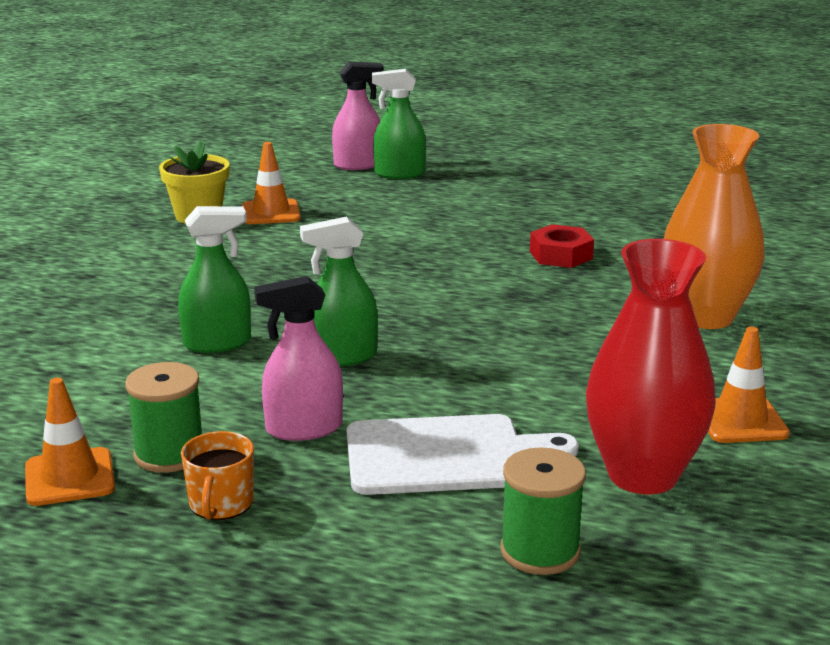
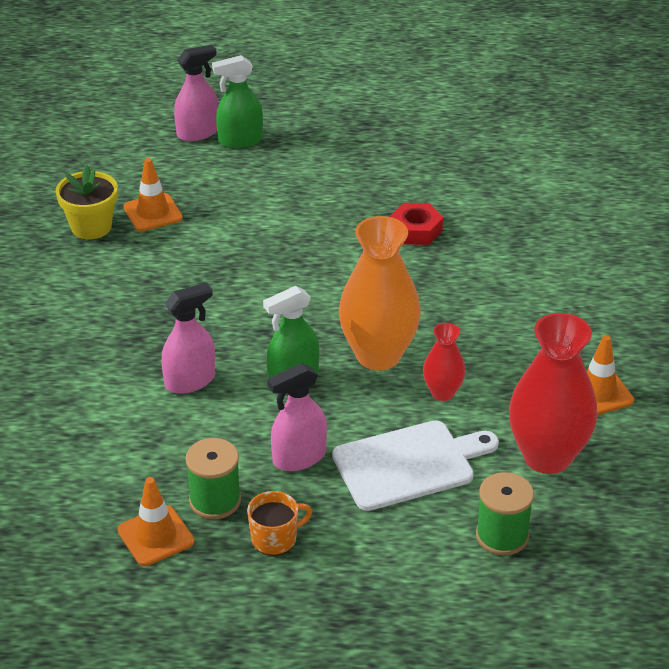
camera: 15 degrees left, 15 degrees up
(217, 343) = (190, 381): green spray bottle -> pink spray bottle
(221, 504) = (275, 538): orange mug -> orange mug turned 105 degrees counterclockwise
(525, 393) = (442, 393): none -> red vase
(705, 317) = (546, 286): orange vase -> orange vase (378, 355)

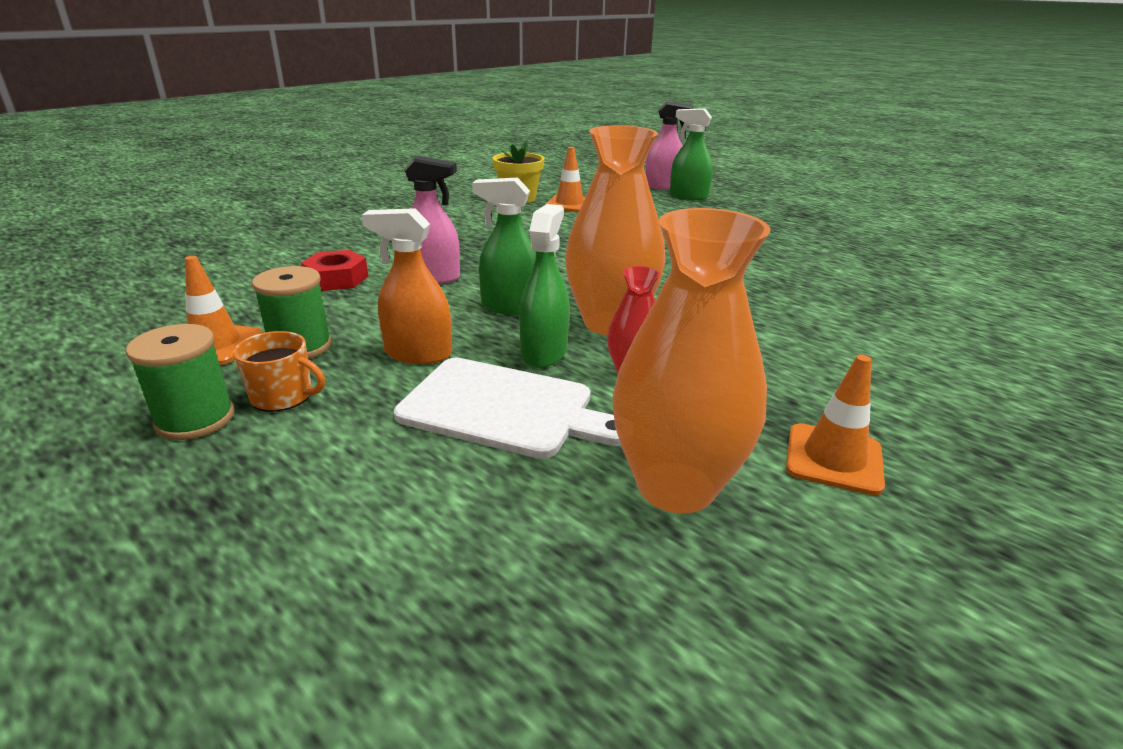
camera: 40 degrees right, 10 degrees down
(299, 457) = (418, 353): pink spray bottle -> orange spray bottle
(373, 408) = (544, 352): none -> green spray bottle
(415, 230) = (768, 270): red nut -> red nut (336, 279)
(502, 536) = (492, 536): green spool -> green spool (195, 419)
(547, 456) = (676, 486): red vase -> orange vase

